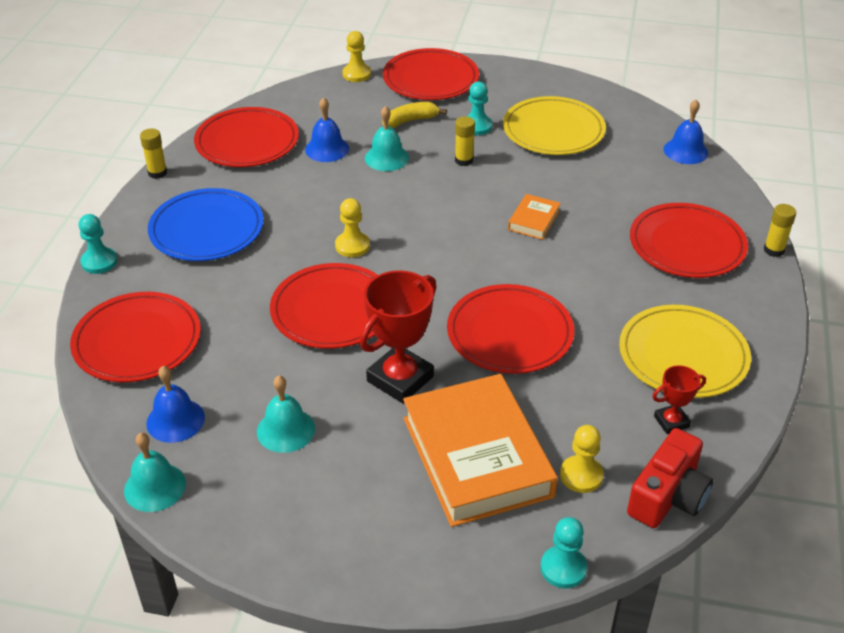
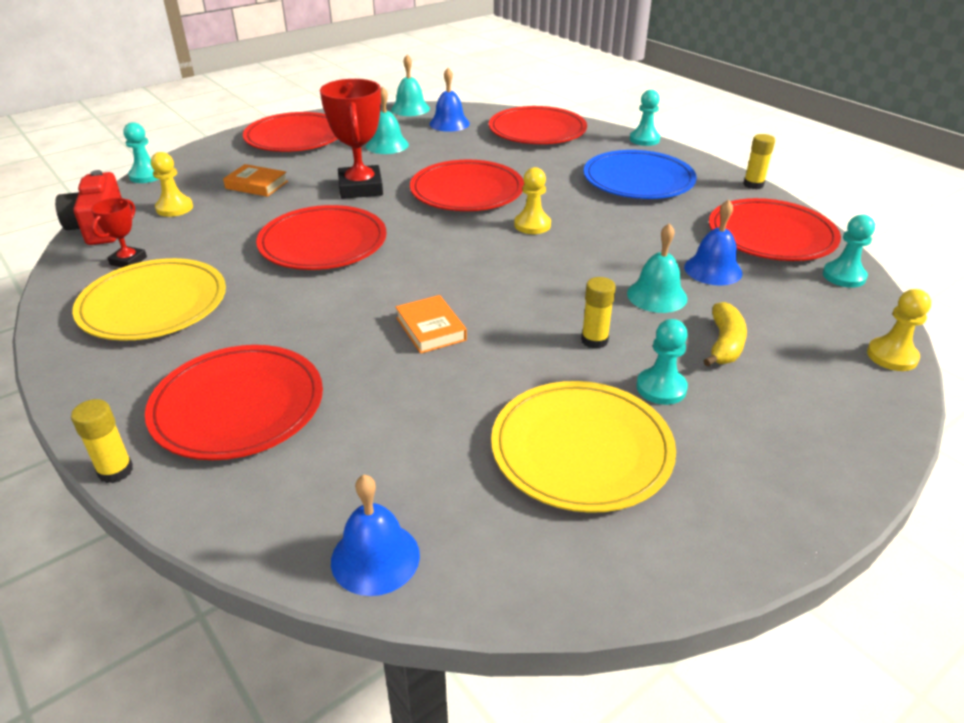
camera: 130 degrees right, 5 degrees down
(278, 104) = (844, 276): none -> turquoise pawn
(430, 79) = (832, 412): red plate -> red plate (295, 137)
(477, 457) = (256, 185): orange book -> orange book, size x0.43

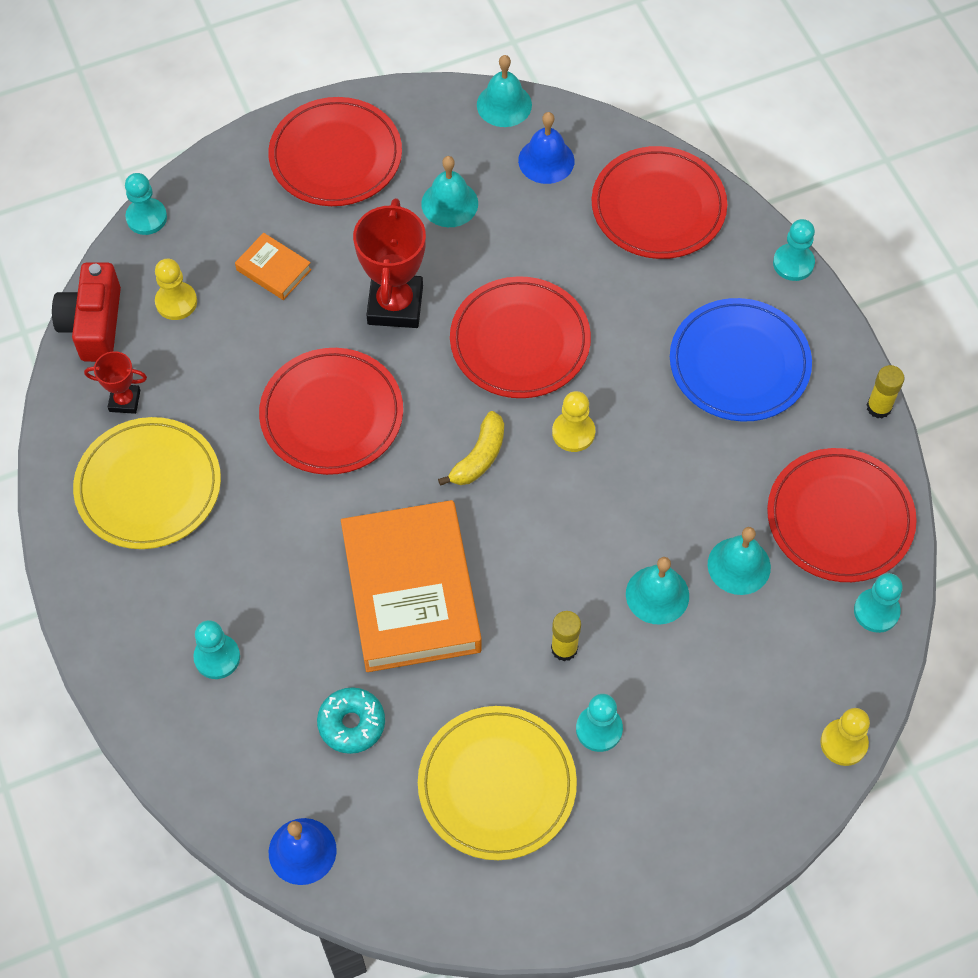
camera: 15 degrees right, 25 degrees up
(115, 471) = (113, 710): yellow glue stick -> none
(128, 261) = (124, 401): red trophy -> red trophy turned 60 degrees clockwise
(238, 406) = (217, 657): red plate -> turquoise pawn
(401, 431) = (351, 724): none -> turquoise donut
(431, 329) = (411, 592): orange book -> orange book, size x2.32
(713, 270) = (739, 565): blue bell -> turquoise bell
(724, 344) = (689, 685): yellow banana -> yellow banana (479, 457)

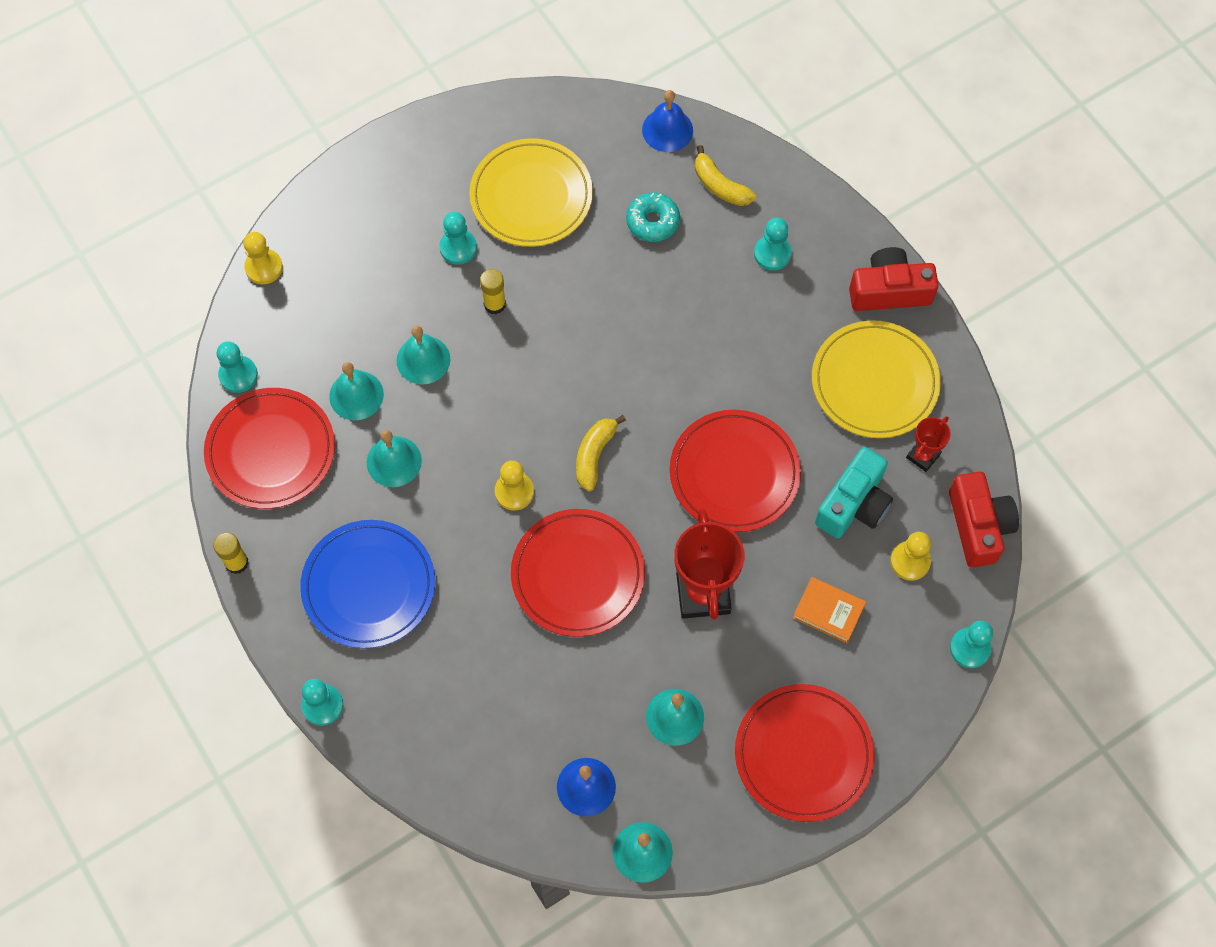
camera: 170 degrees right, 5 degrees up
(94, 588) = (889, 291): none -> red camera
(124, 401) = (923, 456): red trophy -> red trophy turned 45 degrees counterclockwise
(214, 365) = (854, 504): none -> turquoise camera
(255, 759) = (720, 185): none -> yellow banana
(411, 592) = (628, 329): orange book -> none
(658, 207) = (463, 749): red plate -> none
(702, 485) = (394, 461): none -> turquoise bell

